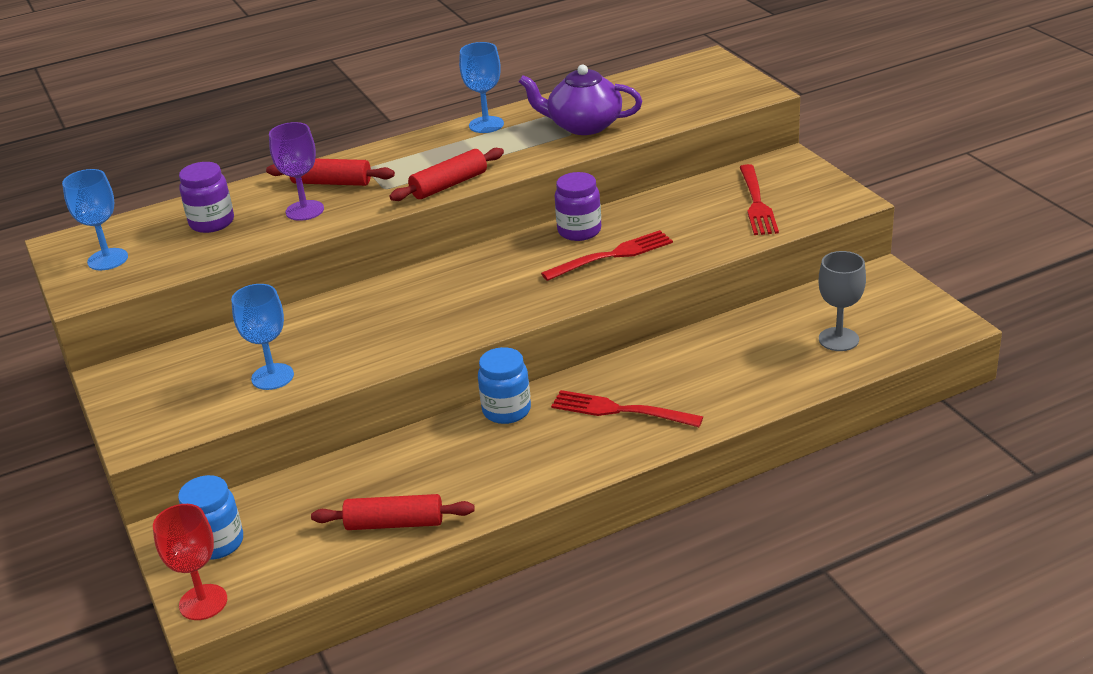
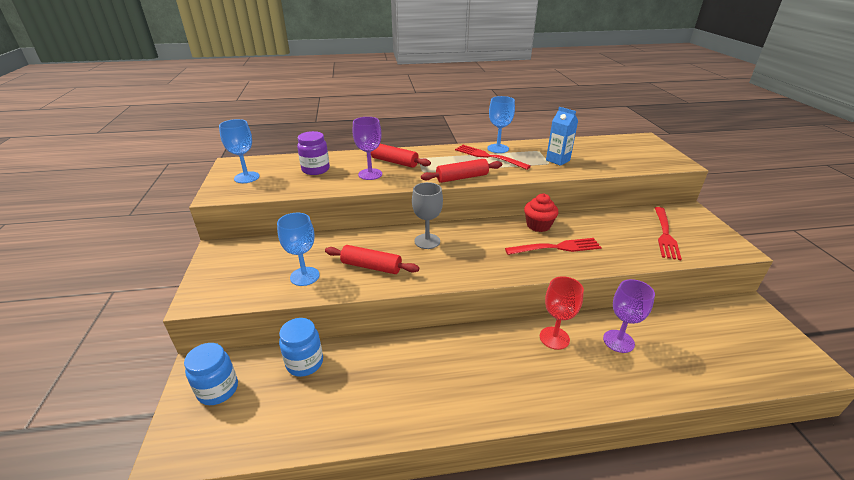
camera: 15 degrees right, 0 degrees up
(203, 602) = (175, 443): red goblet -> red goblet (554, 338)
(394, 523) = (339, 416): red rolling pin -> red rolling pin (371, 266)
(506, 410) = (454, 340): blue jar -> blue jar (304, 363)
(579, 231) = (538, 225): purple jar -> red cupcake
(583, 125) = (558, 160): purple teapot -> blue carton
(619, 410) = (534, 366): red fork -> red fork (488, 156)
(719, 357) = (618, 341): none -> purple goblet
(838, 339) = (716, 353): grey goblet -> grey goblet (427, 241)

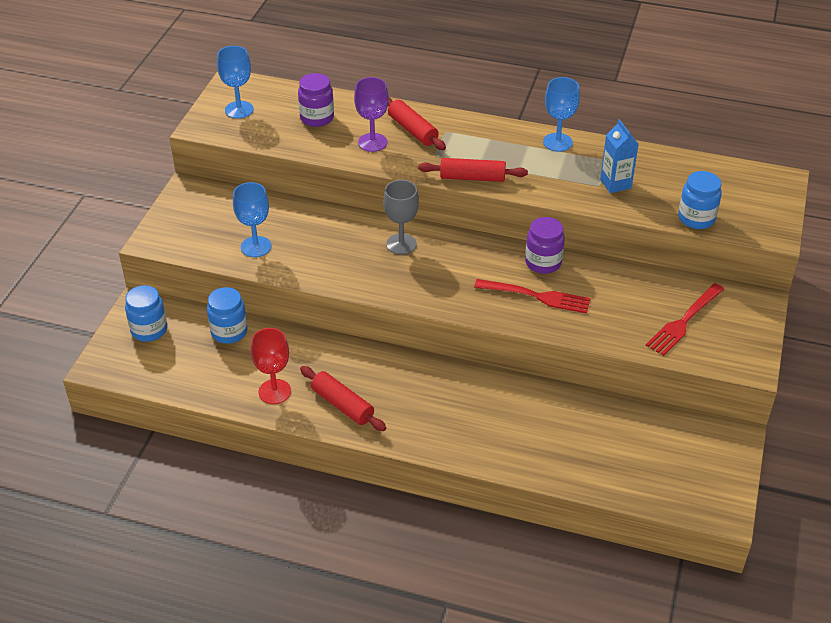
camera: 25 degrees right, 10 degrees up
(371, 266) = (325, 256): red rolling pin -> red rolling pin (342, 405)
(488, 156) = (533, 153): red fork -> none
(538, 225) = (543, 263): red cupcake -> purple jar
(554, 338) = (478, 391): red goblet -> red goblet (274, 391)
(618, 341) = (541, 416): purple goblet -> none
(627, 166) = (696, 218): none -> blue jar

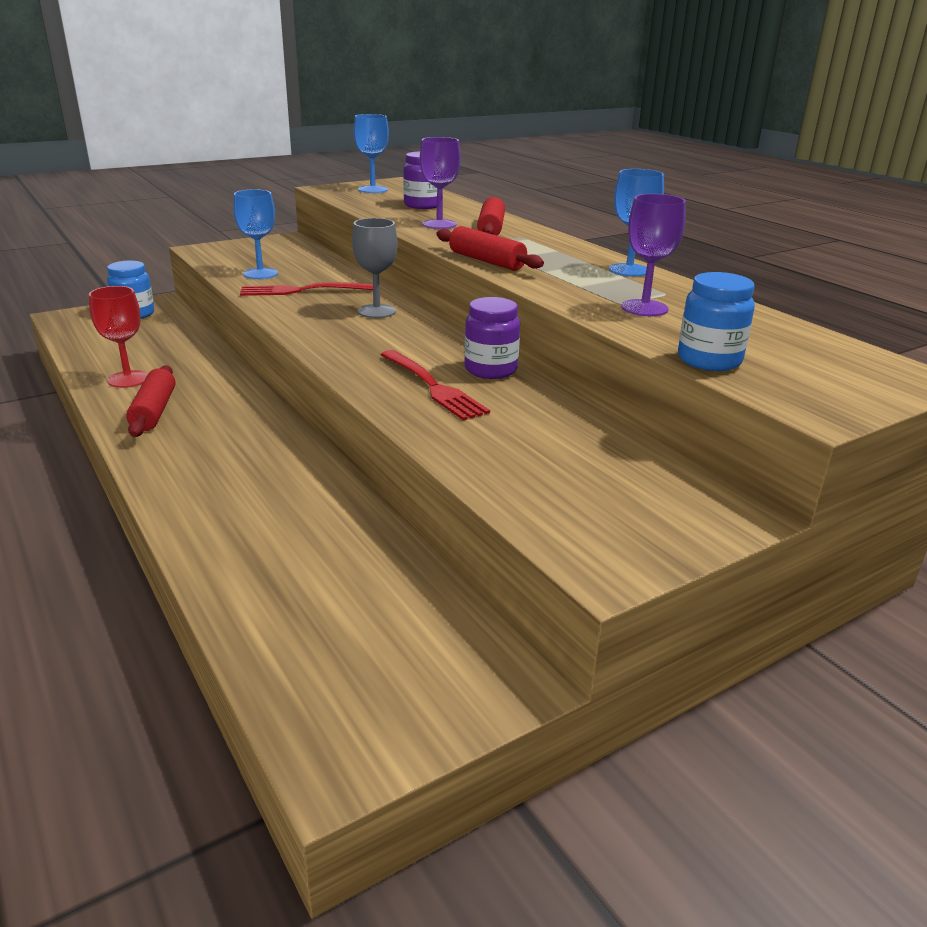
camera: 40 degrees right, 15 degrees down
(229, 332) = (179, 336): blue jar -> none
(615, 184) = (644, 308): blue carton -> purple goblet
(683, 321) = (578, 480): red fork -> red fork (301, 290)

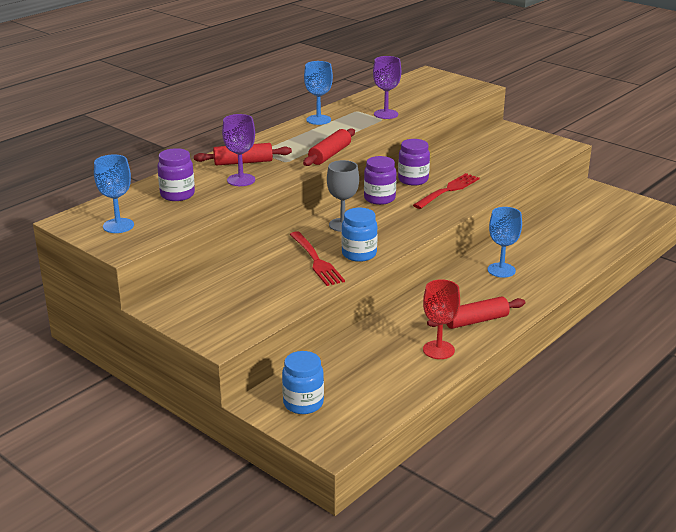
camera: 105 degrees left, 0 degrees up
(260, 274) = (284, 288): blue goblet -> blue goblet (501, 270)
(438, 340) = (379, 198): none -> purple jar
(709, 360) = (446, 102): blue jar -> blue jar (359, 254)

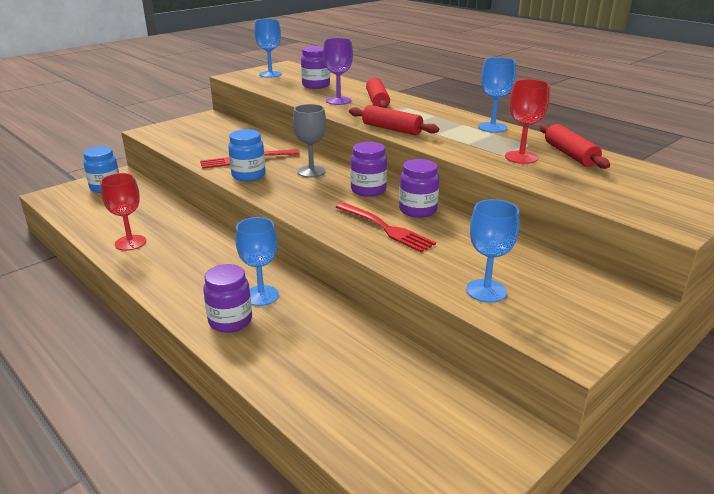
camera: 95 degrees right, 0 degrees up
(386, 114) = (521, 157): purple goblet -> red goblet
(476, 321) = (165, 267): red rolling pin -> red rolling pin (570, 155)
(518, 162) = (486, 291): none -> blue goblet
(539, 278) = (230, 321): none -> purple jar

